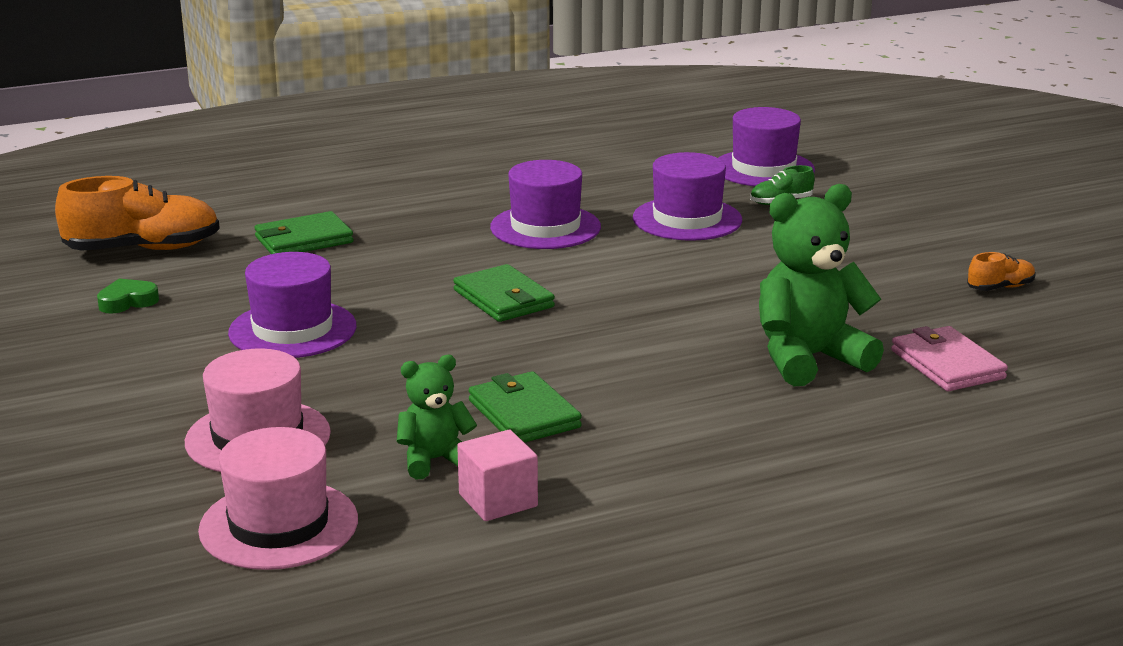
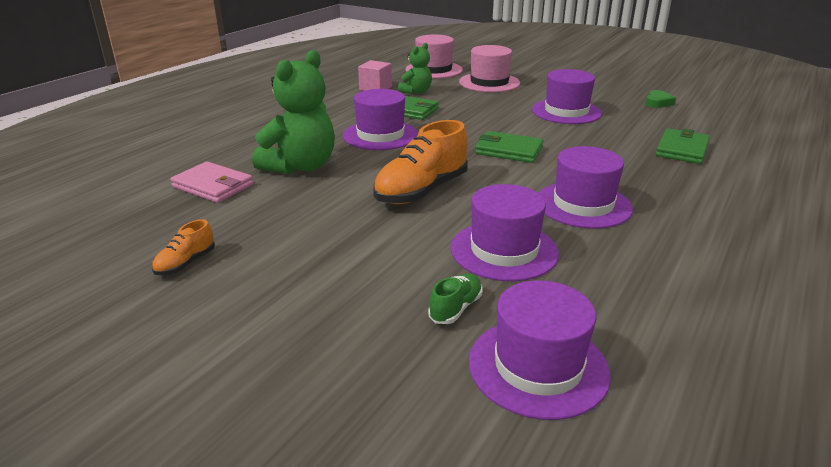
camera: 145 degrees right, 5 degrees up
(143, 249) = (728, 122): orange shoe -> orange shoe (421, 191)
(639, 376) = (380, 135): none -> purple hat

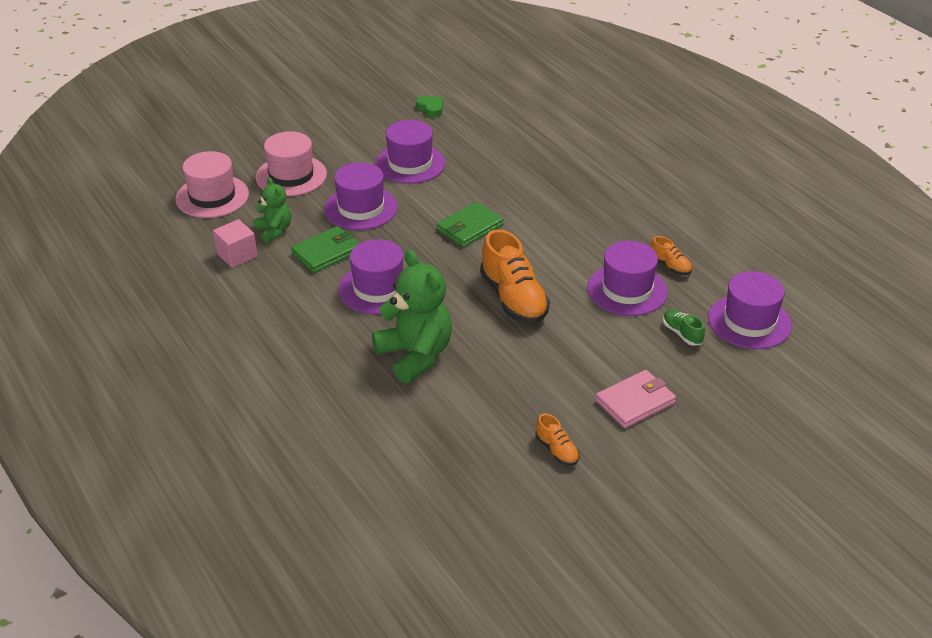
camera: 65 degrees left, 10 degrees up
(213, 186) = (420, 418): pink wallet -> pink wallet (635, 402)
(583, 205) = (586, 230): purple hat -> purple hat (361, 208)
(586, 271) = (670, 266): none -> orange shoe
(682, 149) = (531, 145): green wallet -> none

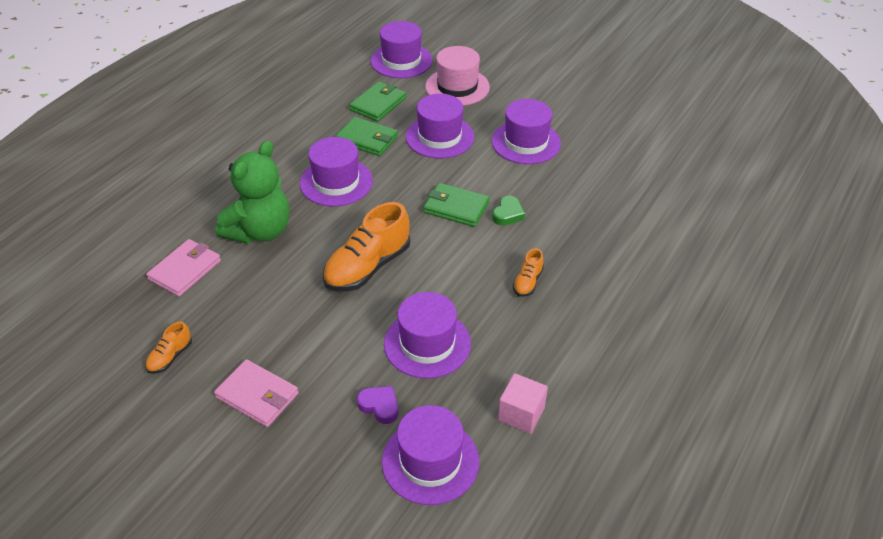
camera: 65 degrees right, 5 degrees up
(212, 196) = (401, 61): pink hat -> purple hat
(237, 255) = (336, 98): pink cube -> pink cube (521, 414)
(274, 231) = (378, 104): green teddy bear -> green wallet
(431, 109) = (623, 126): green heart -> green heart (508, 214)
(439, 419) = (185, 270): none -> pink wallet
(670, 266) = (488, 368): orange shoe -> orange shoe (527, 282)
(682, 333) = (379, 406): green shoe -> purple heart

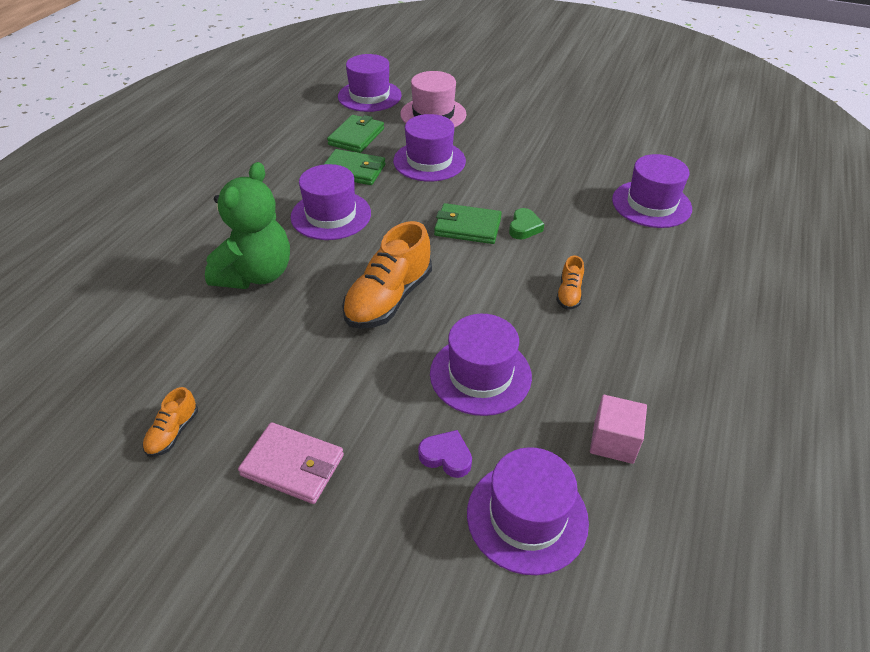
camera: 10 degrees left, 0 degrees up
(185, 270) = (175, 327): pink wallet -> none
(526, 142) = (519, 158): purple hat -> purple hat (651, 204)

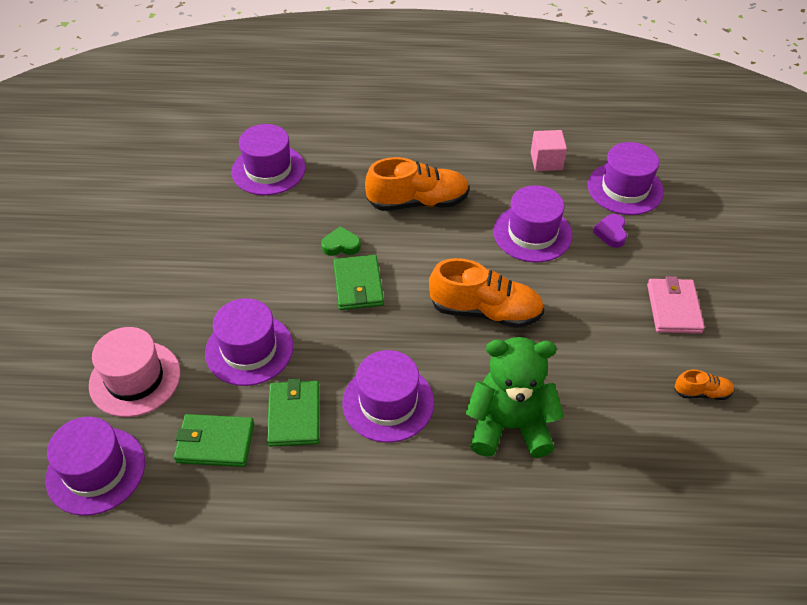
camera: 110 degrees left, 5 degrees up
(569, 294) = (418, 202): orange shoe -> orange shoe, size x2.08

